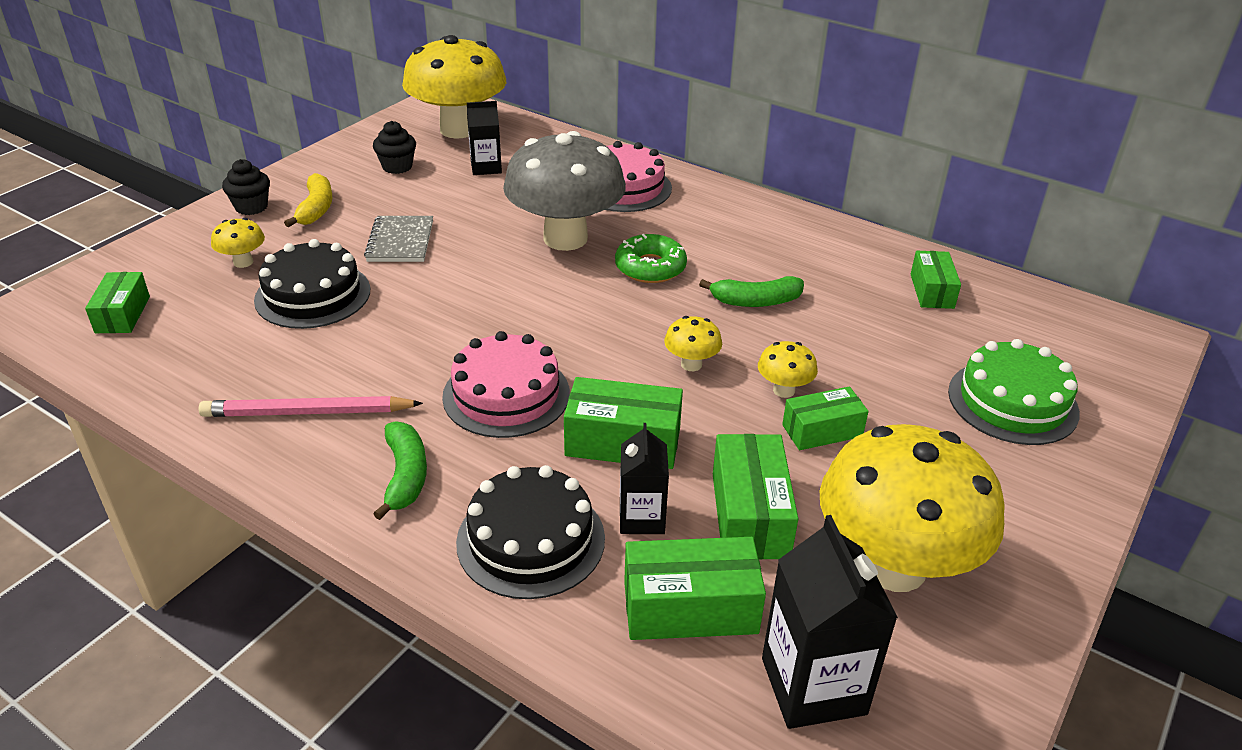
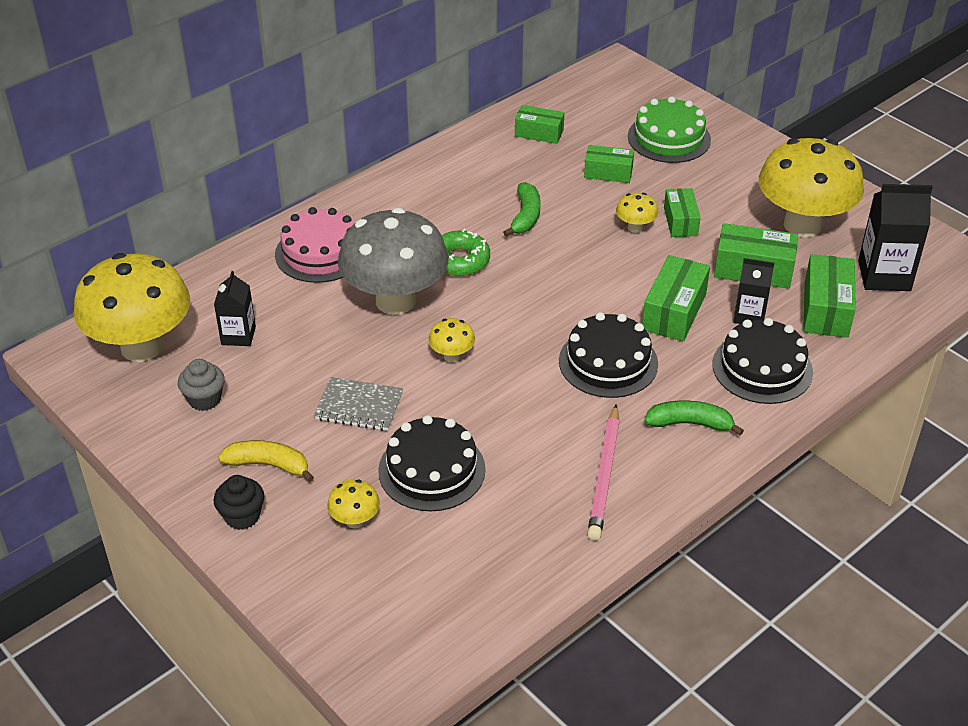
camera: 75 degrees left, 5 degrees up
(123, 314) = (421, 609): green box -> green box (608, 173)
(397, 167) = (204, 399): black cupcake -> grey cupcake
(506, 395) = (608, 362): pink cake -> black cake
(691, 364) = (595, 264): yellow mushroom -> yellow mushroom (452, 356)

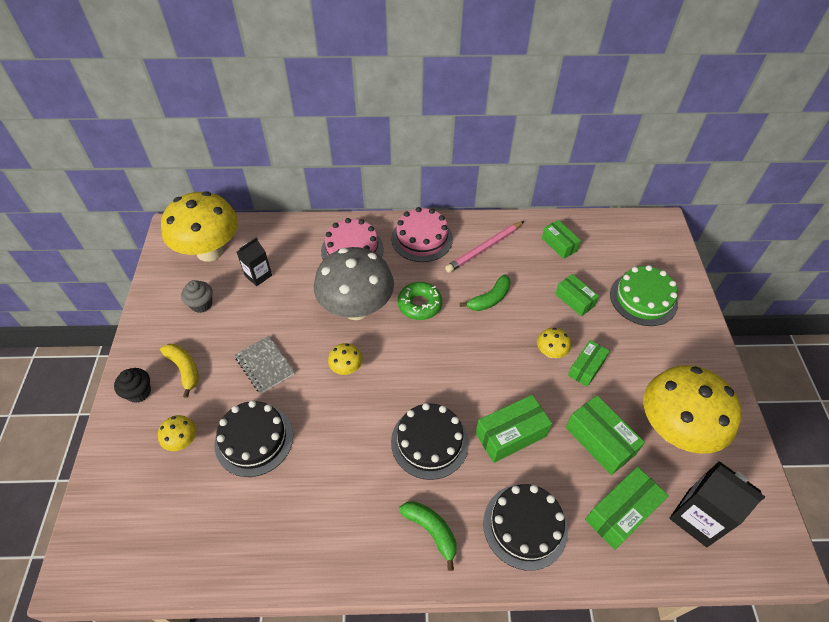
camera: 40 degrees right, 10 degrees up
(387, 201) = (422, 238): none -> pink cake
(604, 476) = (339, 526): pink pencil -> pink pencil (484, 248)
(749, 316) = (559, 476): black carton -> none

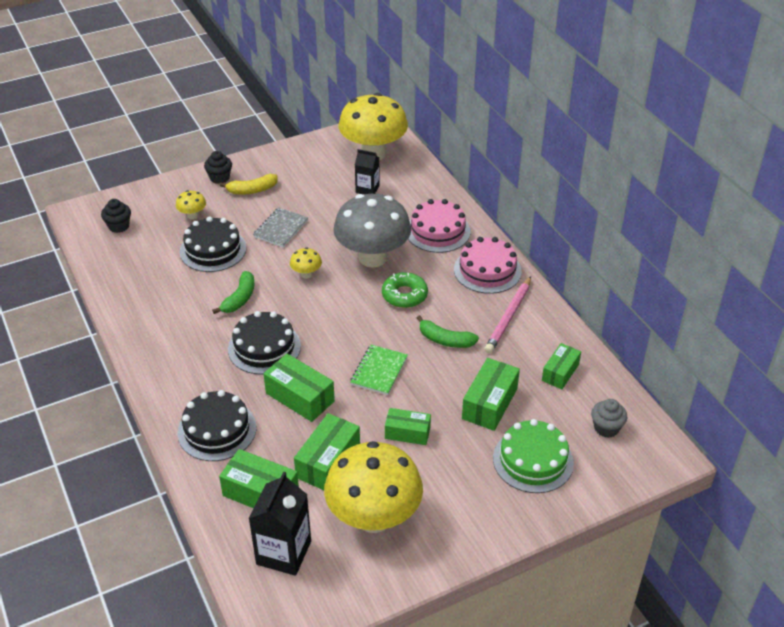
camera: 65 degrees right, 10 degrees down
(141, 529) = (119, 226): none -> black cupcake
(184, 369) = (252, 190): yellow banana -> yellow banana turned 45 degrees clockwise
(201, 304) = (317, 172): grey cupcake -> grey cupcake (606, 428)
(431, 531) = (185, 373): green banana -> green banana (239, 298)
(484, 248) = (508, 317): pink pencil -> pink pencil turned 90 degrees counterclockwise
(505, 360) = (379, 371): none -> green notebook
(550, 352) = (409, 401): yellow mushroom -> none
(574, 300) = (490, 403): green box -> green box, size x1.51

